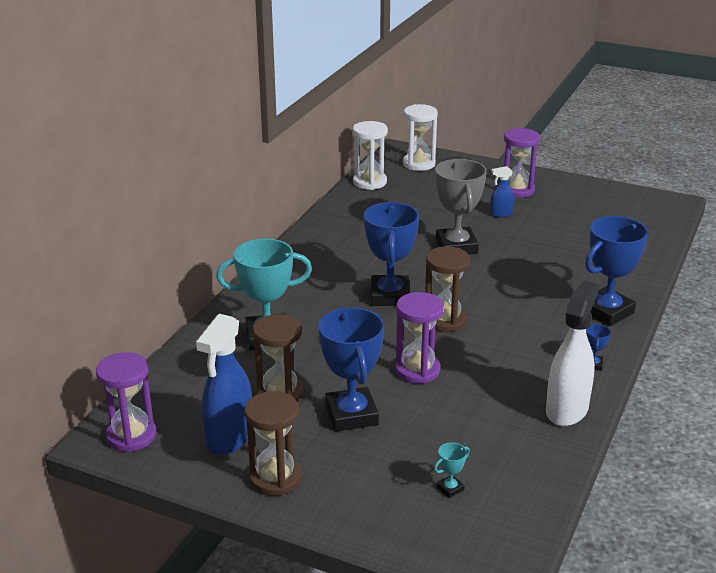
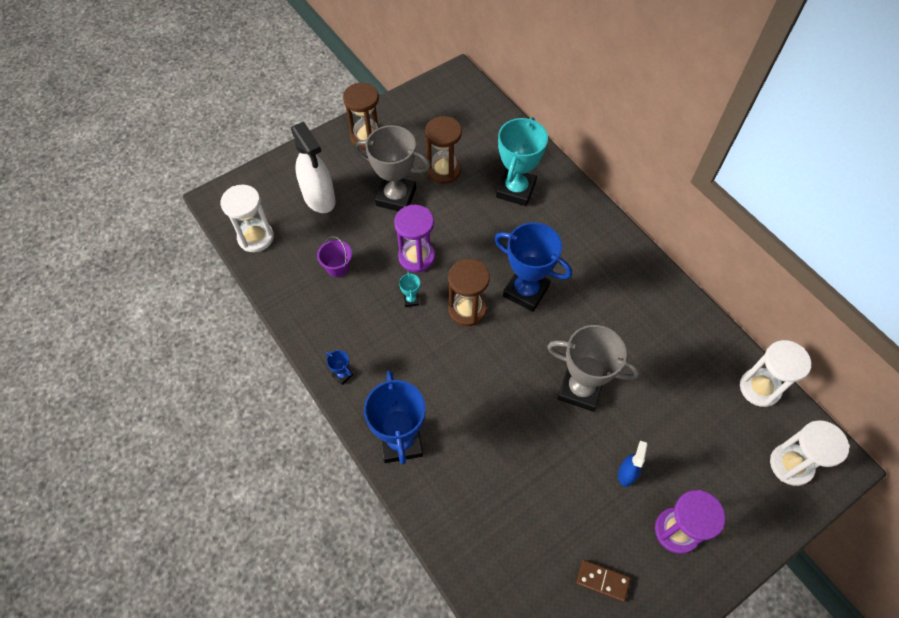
camera: 120 degrees right, 30 degrees up
(131, 436) = (452, 90): purple hourglass -> none
(229, 438) = (418, 131): blue spray bottle -> none
(351, 415) = (396, 197): blue trophy -> grey trophy
(450, 488) = (293, 212): turquoise trophy -> turquoise trophy (411, 300)
(486, 418) = (337, 267): none -> purple bucket
(518, 503) = (256, 237): none -> white hourglass
(567, 410) = (309, 320): white spray bottle -> white spray bottle (319, 198)
(585, 206) = (602, 580): none -> brown domino

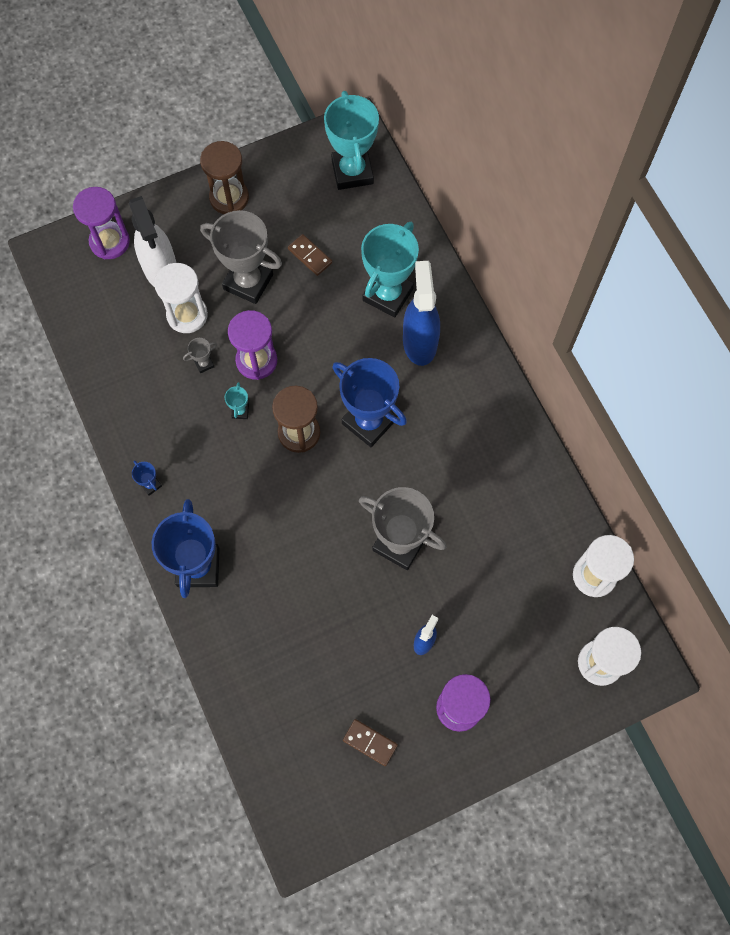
camera: 10 degrees right, 10 degrees up
(256, 237) = (82, 308): white hourglass -> white hourglass (187, 315)
(271, 183) = (109, 242): none -> purple hourglass
(337, 267) = (167, 359): purple bucket -> none
(371, 266) = (204, 363): none -> grey trophy
(443, 170) = (310, 256): brown hourglass -> brown domino
(463, 105) = (352, 172): none -> turquoise trophy
(552, 222) = (419, 342): none -> blue spray bottle

